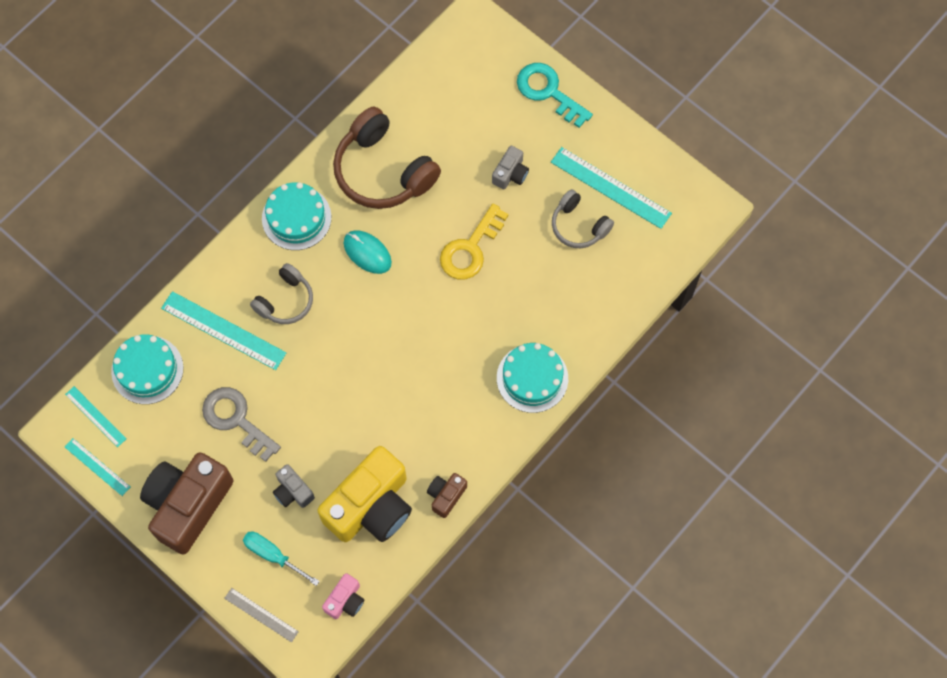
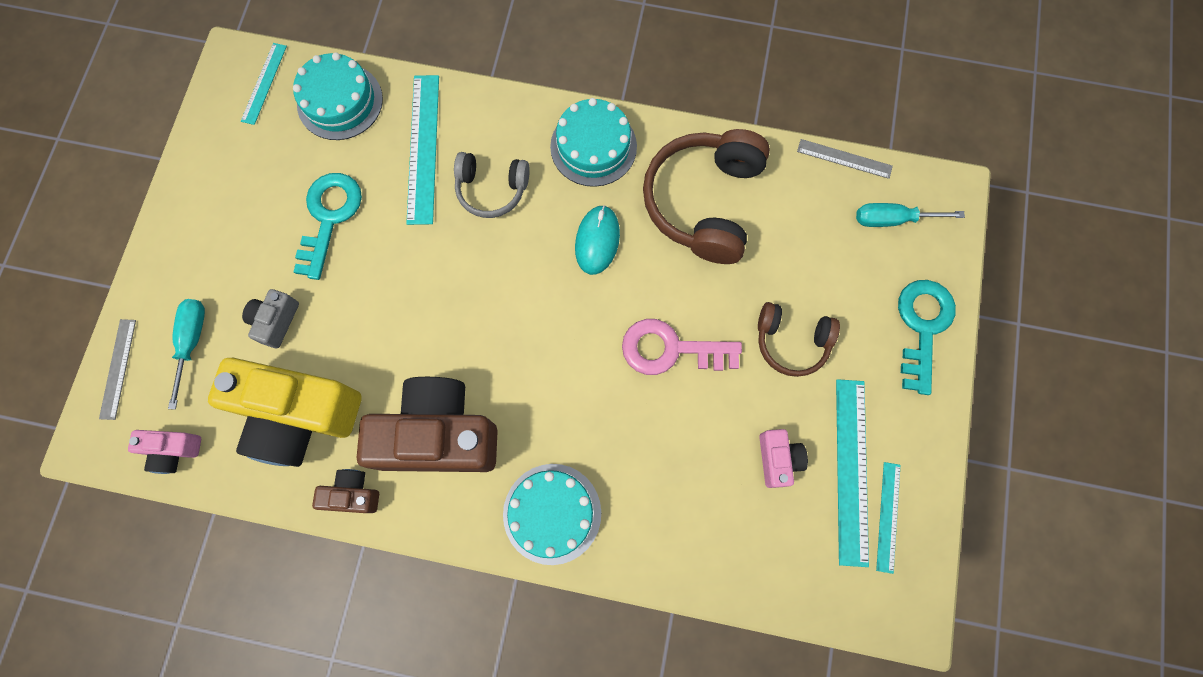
camera: 60 degrees right, 5 degrees up
(97, 467) = (210, 115): turquoise ruler -> turquoise ruler (888, 516)
(188, 505) = (210, 224): brown camera -> brown camera (439, 435)
(236, 419) = (329, 217): grey key -> turquoise key
(408, 67) = (844, 159): none -> grey ruler
(468, 64) = (892, 219): none -> turquoise screwdriver
(470, 248) = (670, 349): yellow key -> pink key
(510, 174) = (791, 342): grey camera -> brown headphones
(578, 226) = (777, 459): grey headphones -> pink camera

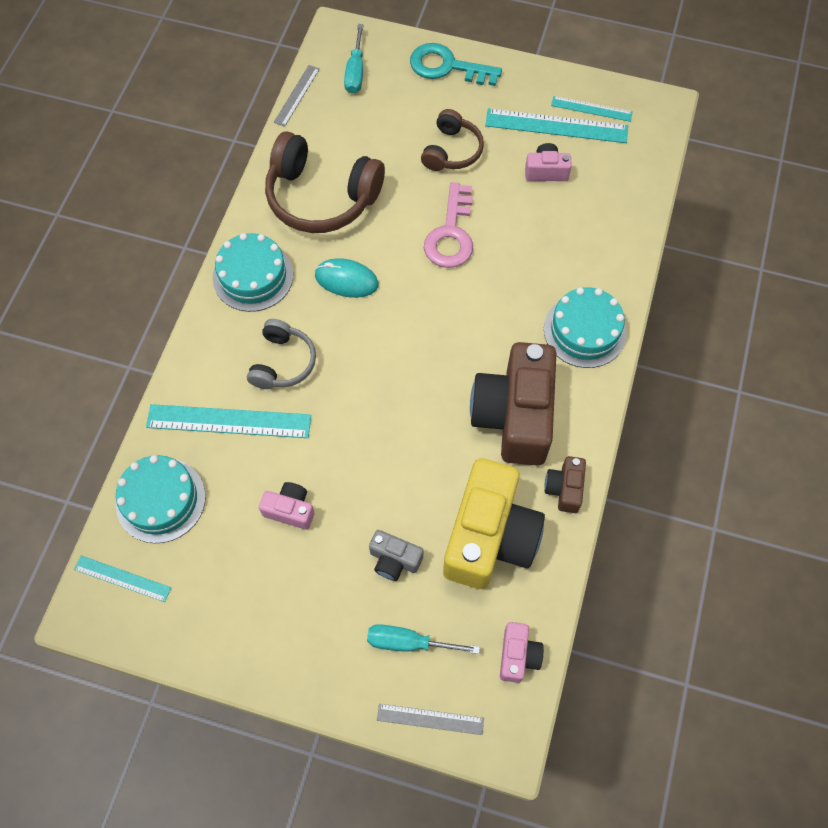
camera: 85 degrees left, 10 degrees down
(329, 217) = (290, 510): turquoise key -> pink camera

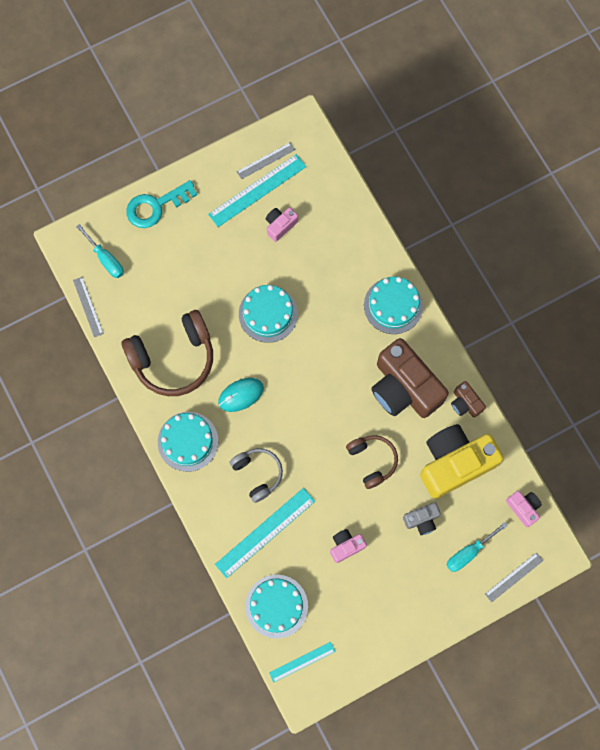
camera: 45 degrees left, 10 degrees up
(451, 234) = (268, 314): pink key -> turquoise cake
(452, 151) = (215, 261): brown headphones -> brown headphones (372, 461)
(489, 537) = (454, 463): yellow camera -> yellow camera turned 90 degrees counterclockwise
(591, 109) = (265, 160): turquoise ruler -> grey ruler

